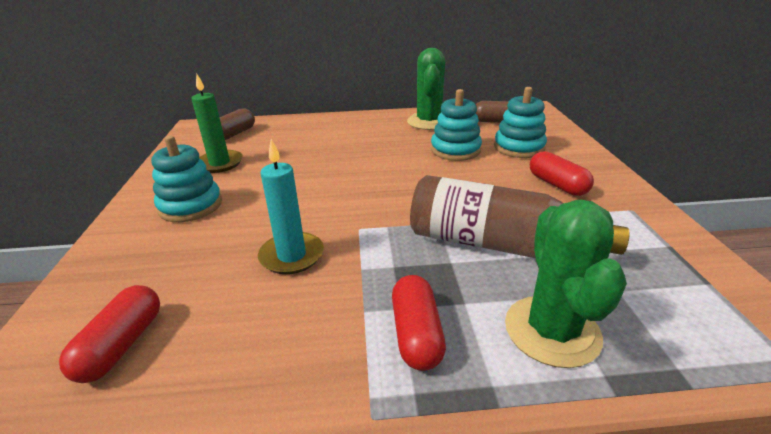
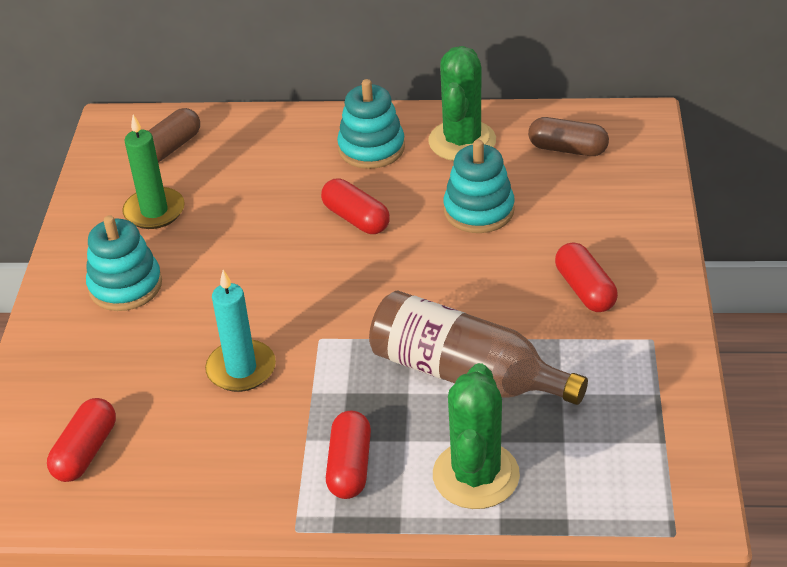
camera: 10 degrees right, 10 degrees up
(370, 159) = (356, 218): none -> red capsule
(519, 147) = (570, 213): turquoise stacking toy -> turquoise stacking toy (371, 148)

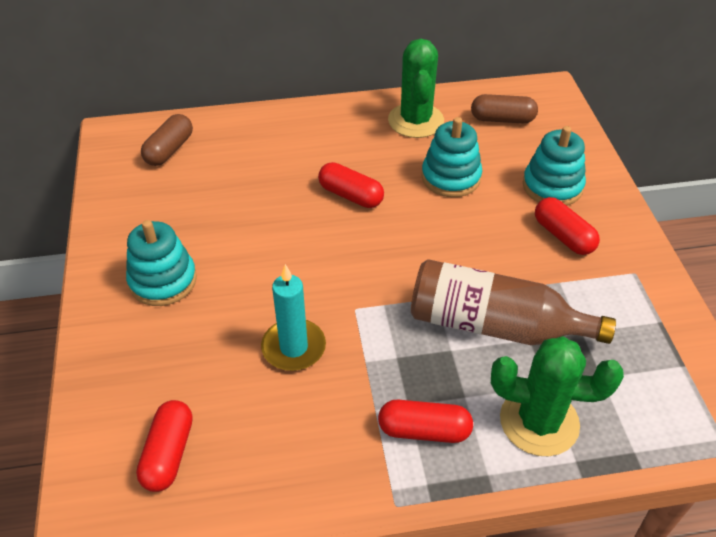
camera: 15 degrees left, 5 degrees up
(154, 211) = (170, 208): green candle -> none
(350, 466) = (424, 430): red capsule -> red capsule turned 75 degrees counterclockwise
(371, 148) = (343, 134): turquoise stacking toy -> turquoise stacking toy (552, 186)
(476, 475) = (539, 422): green cactus -> green cactus turned 75 degrees counterclockwise

